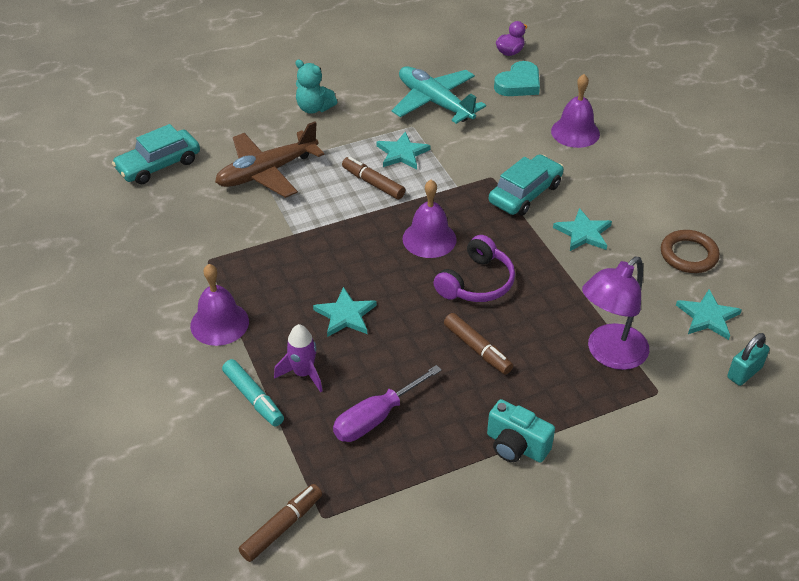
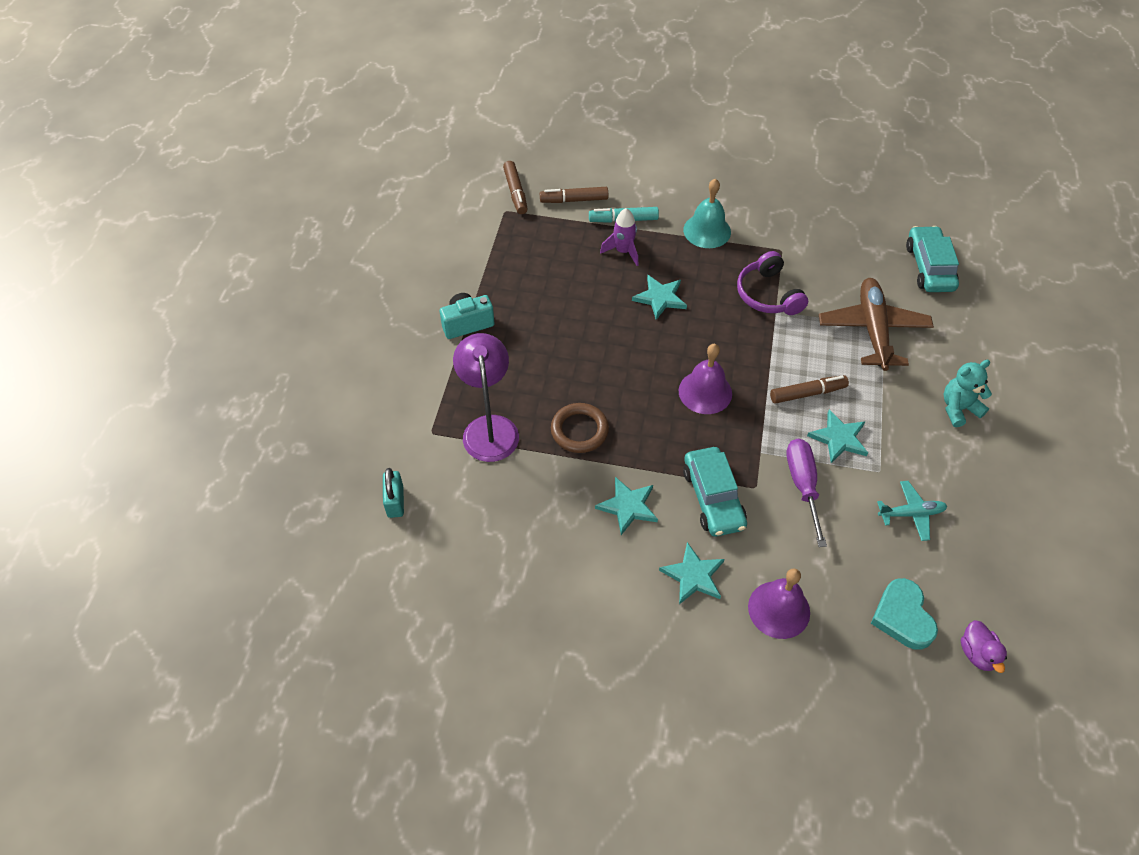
camera: 125 degrees right, 10 degrees up
(219, 323) = (707, 231): purple bell -> turquoise bell
(376, 417) = (554, 268): purple screwdriver -> purple screwdriver (803, 486)
(434, 102) = (911, 513): turquoise plane -> turquoise plane, size x0.54
(476, 282) = (630, 393): purple headphones -> purple headphones (768, 294)
(477, 349) = (564, 353): brown marker -> brown marker (574, 200)
(688, 255) = (538, 568): brown ring -> brown ring (579, 430)
(707, 317) = (464, 523): turquoise star -> turquoise star (693, 575)

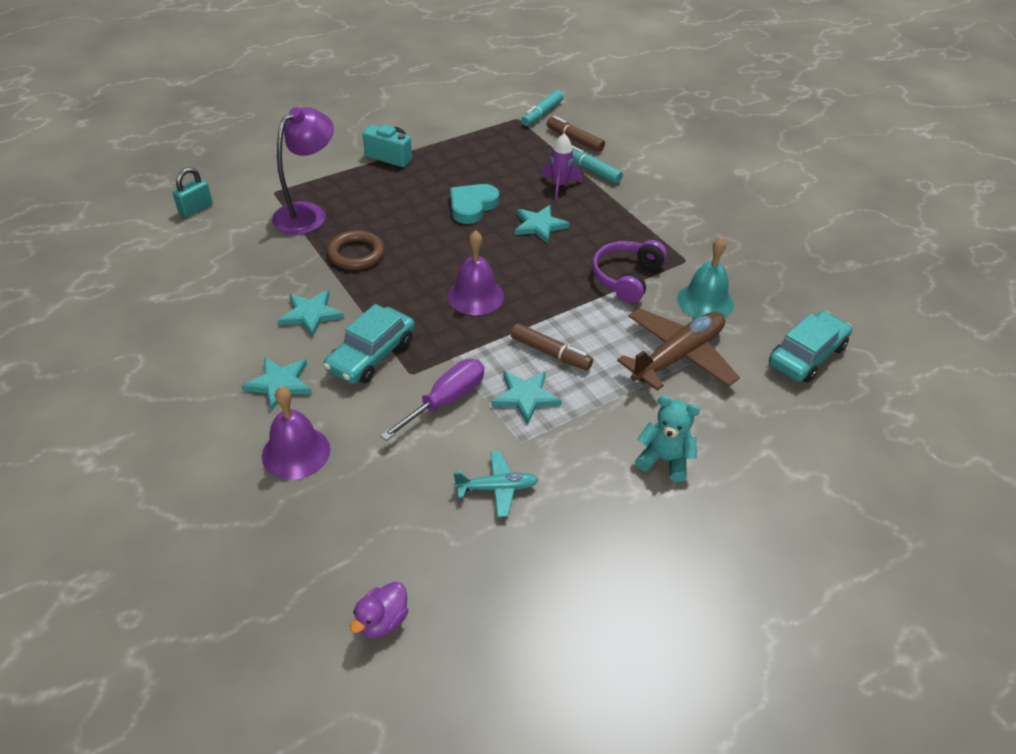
camera: 45 degrees right, 10 degrees down
(515, 192) = (542, 113): brown marker -> turquoise marker
(707, 231) = (644, 213): turquoise bell -> turquoise bell (705, 301)
(902, 617) = (370, 541): turquoise heart -> turquoise heart (472, 206)
(911, 513) = (497, 488): turquoise plane -> turquoise plane turned 45 degrees counterclockwise

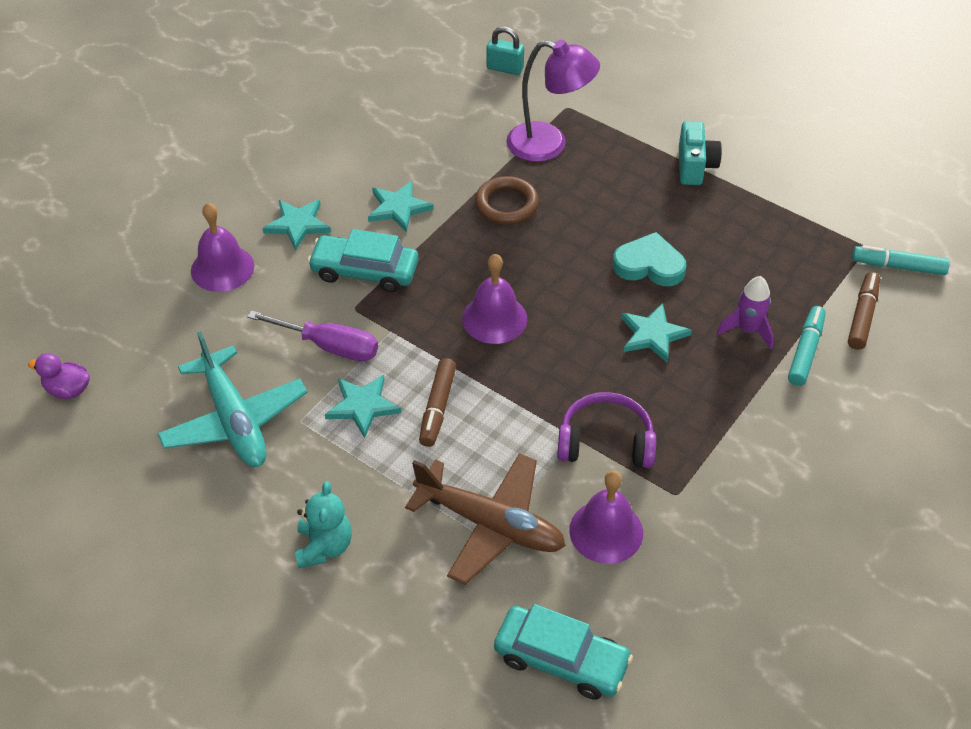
camera: 70 degrees right, 5 degrees up
(497, 488) = (234, 420): turquoise plane -> turquoise plane, size x1.86
(705, 301) = (606, 531): turquoise bell -> purple bell

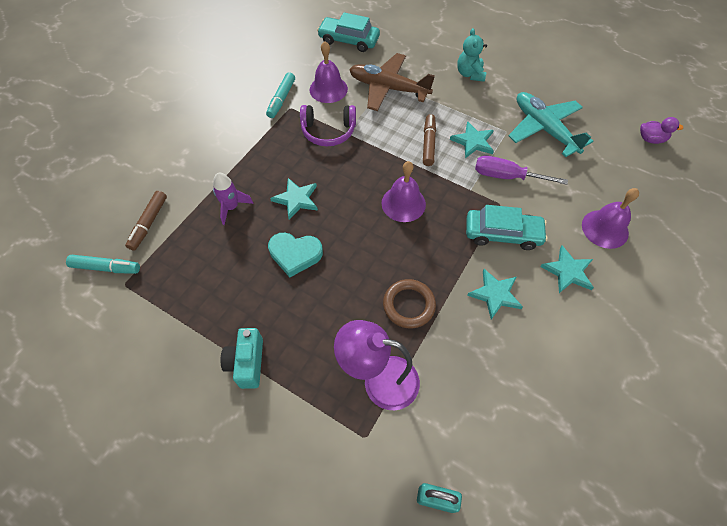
camera: 175 degrees right, 10 degrees up
(805, 351) = (196, 195): turquoise marker -> turquoise marker (281, 99)

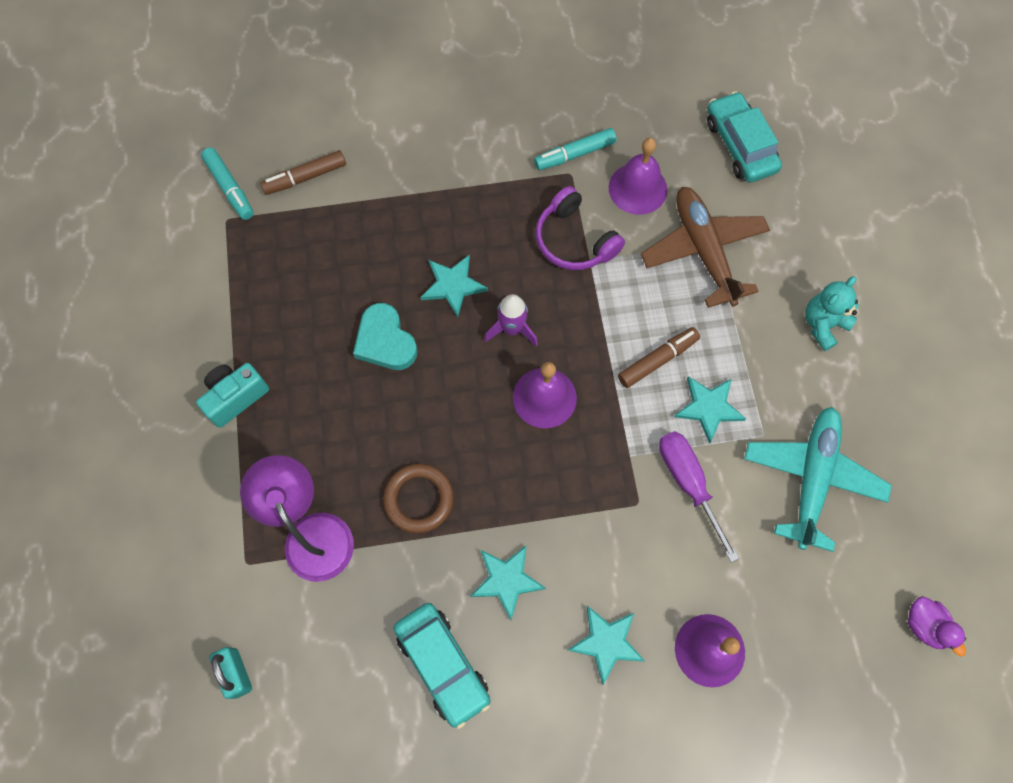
camera: 50 degrees right, 10 degrees up
(232, 207) = (389, 233): purple rocket -> purple rocket (512, 329)
(502, 234) = (597, 534): turquoise car -> turquoise car (443, 664)

